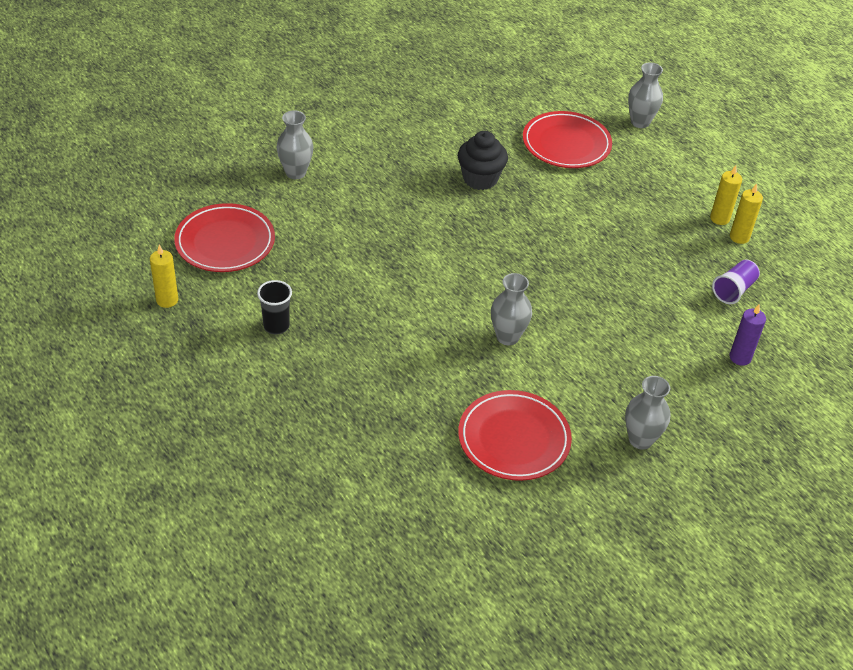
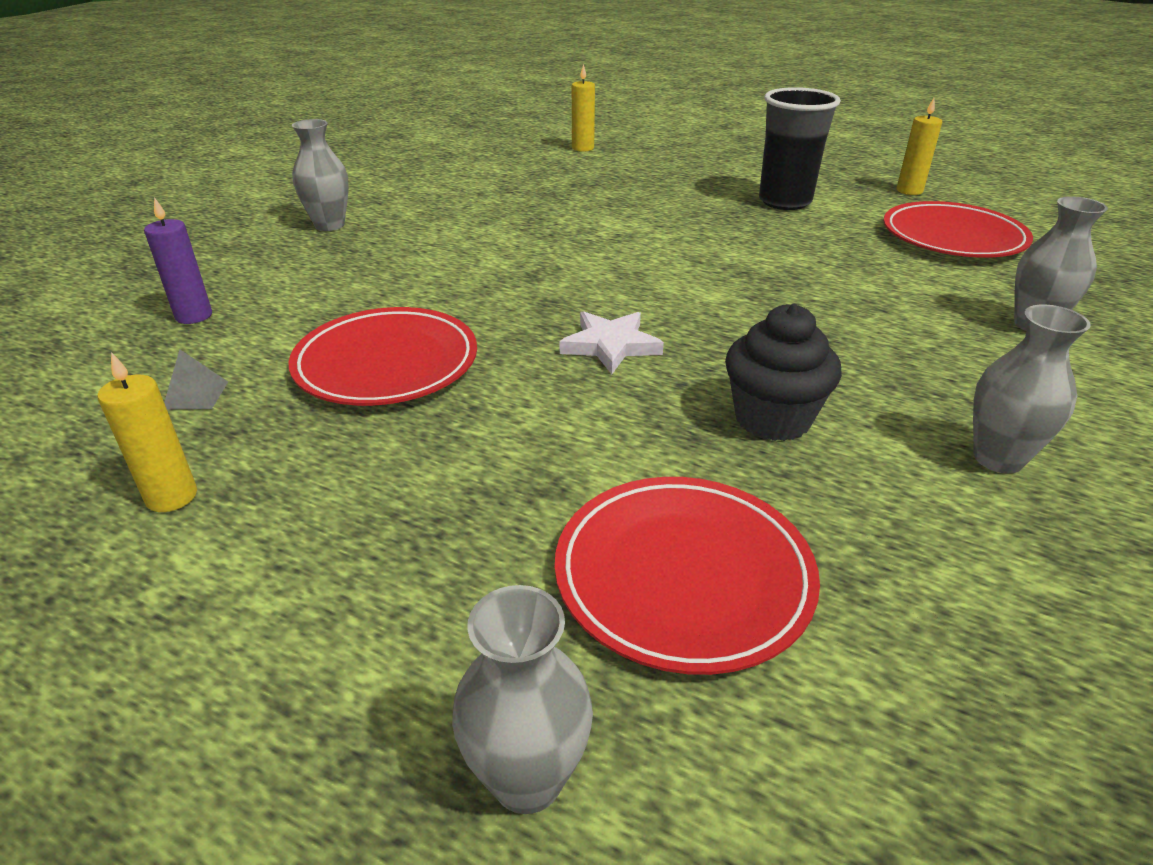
camera: 155 degrees right, 10 degrees down
(276, 326) = (785, 201): black cup -> black cup, size x1.72
(507, 337) = (535, 254): grey vase -> grey vase (998, 458)
(514, 439) = (469, 198): red plate -> red plate (386, 364)
(517, 242) = (610, 345): none -> white star
(719, 218) = (220, 524): yellow candle -> yellow candle (583, 148)
(734, 290) = (196, 395): purple cup -> grey pyramid

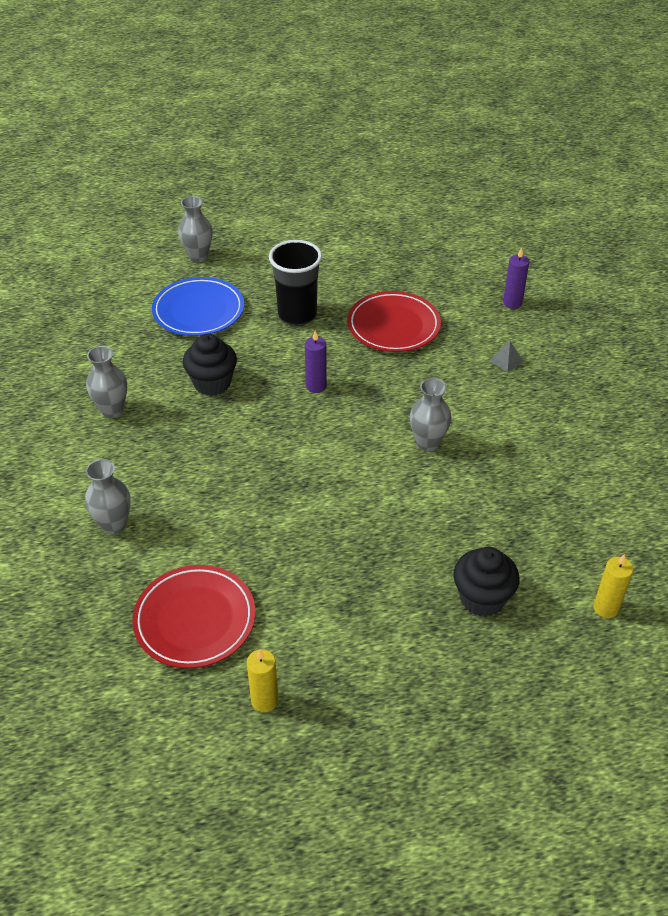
camera: 140 degrees right, 10 degrees up
(172, 497) = (376, 254): yellow candle -> none
(196, 395) = (436, 279): grey pyramid -> grey pyramid (506, 361)
(329, 225) = (584, 388): grey vase -> grey vase (428, 443)
(610, 345) = (316, 386): white star -> purple candle
(666, 174) = (482, 598): none -> black cupcake
(683, 576) = (198, 311): red plate -> blue plate
(785, 201) = (350, 605): black cup -> black cup (297, 315)

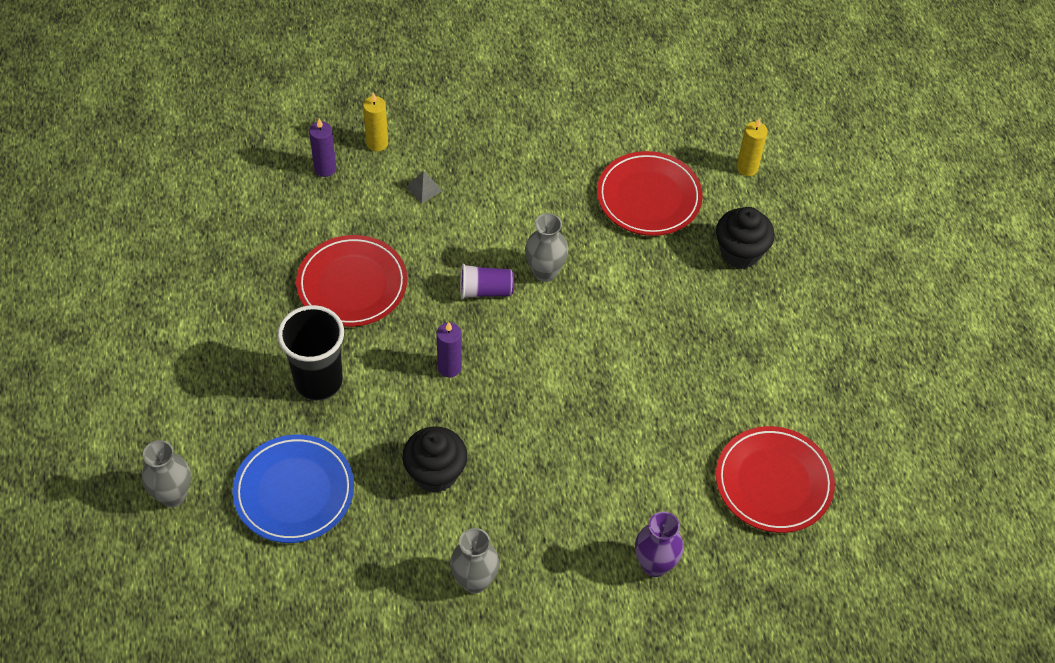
camera: 90 degrees left, 10 degrees up
(114, 525) = (654, 564): grey vase -> purple vase
(264, 700) = (856, 424): yellow candle -> yellow candle (377, 143)
(400, 404) = (485, 290): none -> purple cup
(538, 519) = (648, 197): none -> red plate

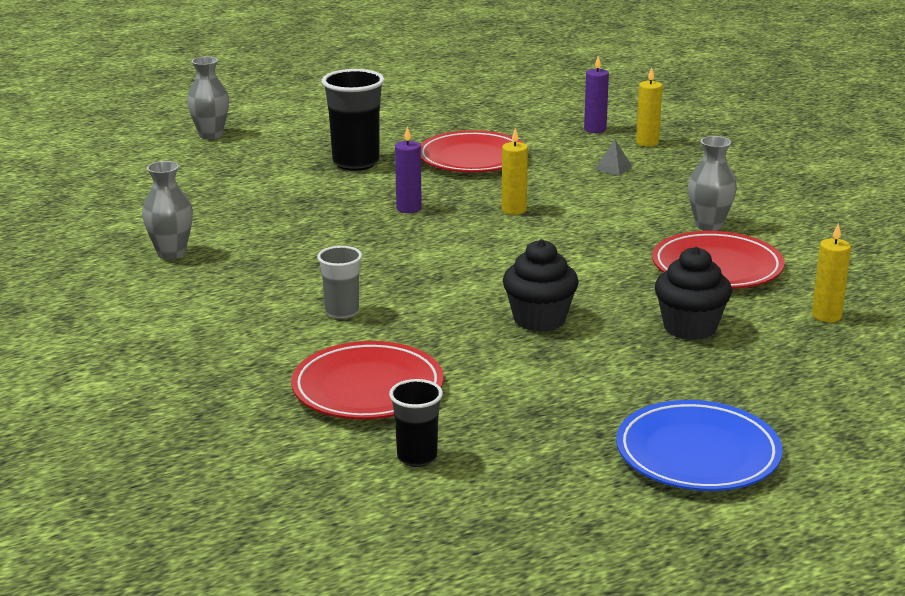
camera: 75 degrees right, 30 degrees down
(294, 492) = (235, 172): blue plate -> blue plate (697, 454)
(435, 473) = (283, 220): black cupcake -> black cupcake (539, 319)
(485, 290) = (514, 210): purple cup -> yellow candle
(545, 272) = (562, 232): grey vase -> grey vase (709, 225)
(642, 470) = (342, 312): none -> grey cup
(654, 564) = (224, 334): purple vase -> none
(877, 476) = (417, 457): none -> black cup

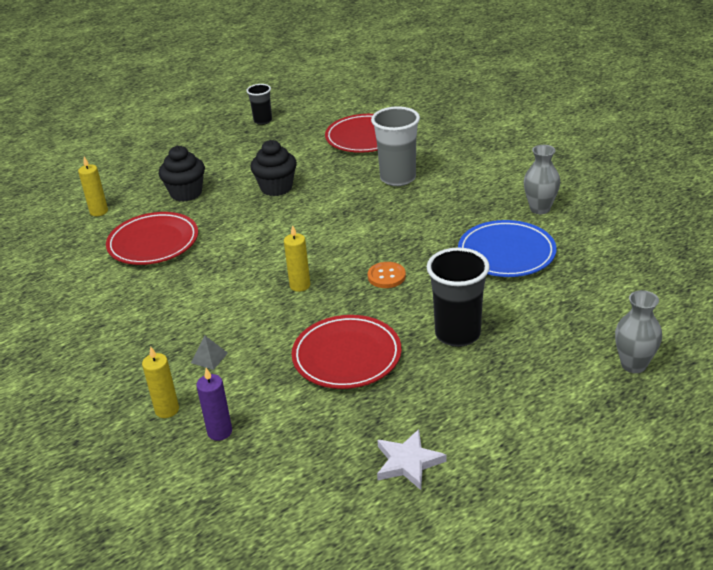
camera: 175 degrees right, 10 degrees up
(342, 312) = (398, 178): grey cup -> grey cup, size x1.72
(409, 208) = (386, 276): purple candle -> orange button
(417, 457) = (330, 112): black cup -> black cup (263, 121)
(438, 107) = (408, 462): none -> white star
(697, 454) = (202, 128): blue plate -> blue plate (506, 253)
(709, 225) = (144, 286): grey vase -> none

